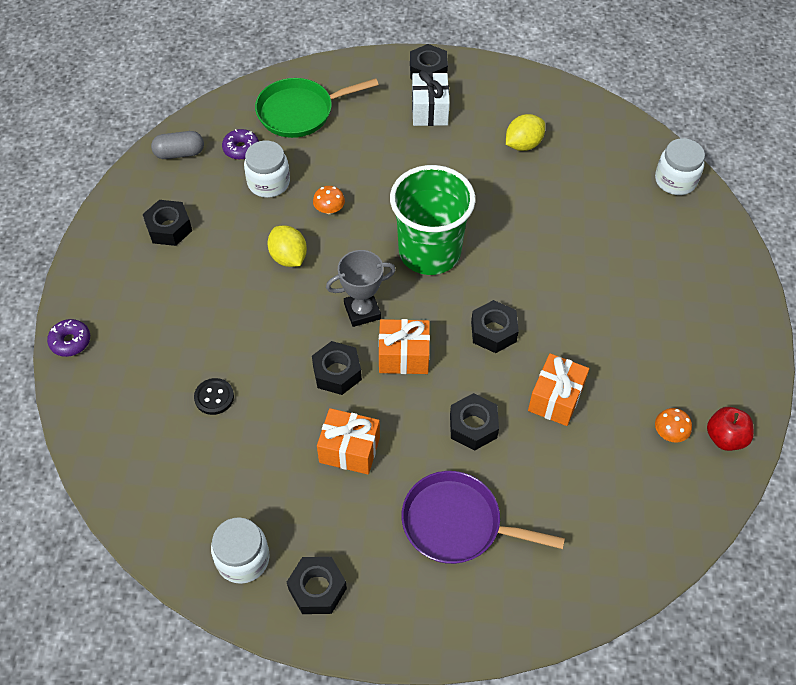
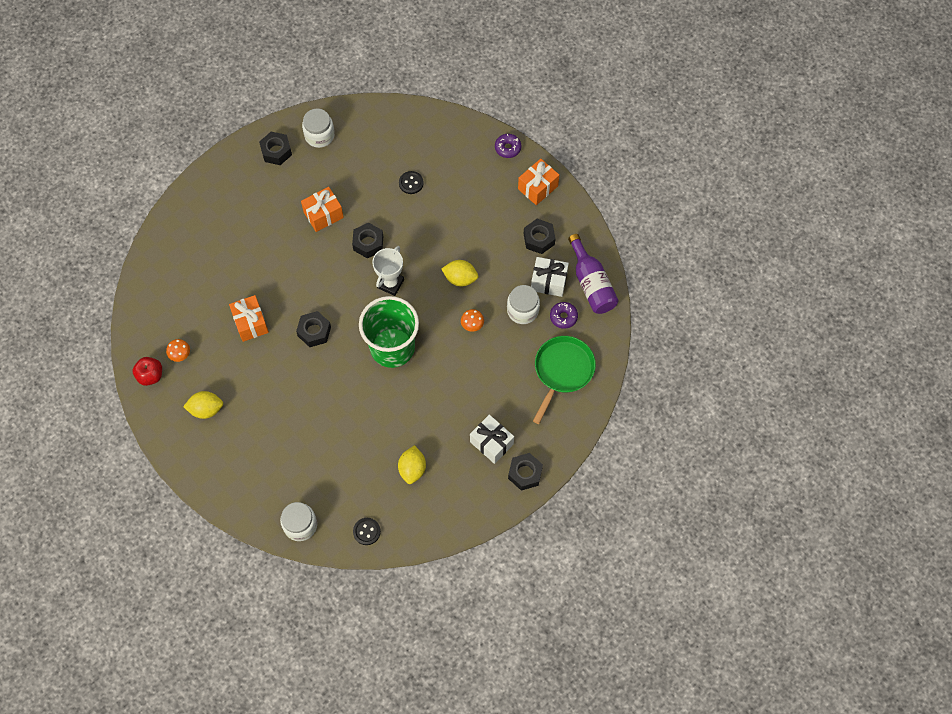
camera: 135 degrees right, 10 degrees up
(179, 153) = (591, 284): grey capsule -> purple bottle
(213, 186) = (548, 282): none -> white gift
(362, 311) = (390, 284): grey trophy -> white trophy
(403, 356) = (345, 279): orange gift -> orange gift (538, 187)
(457, 523) = (243, 226): purple pan -> none
(473, 426) = (277, 274): black nut -> none
(615, 132) = (366, 531): none -> black button
(686, 350) = (206, 409): none -> yellow lemon

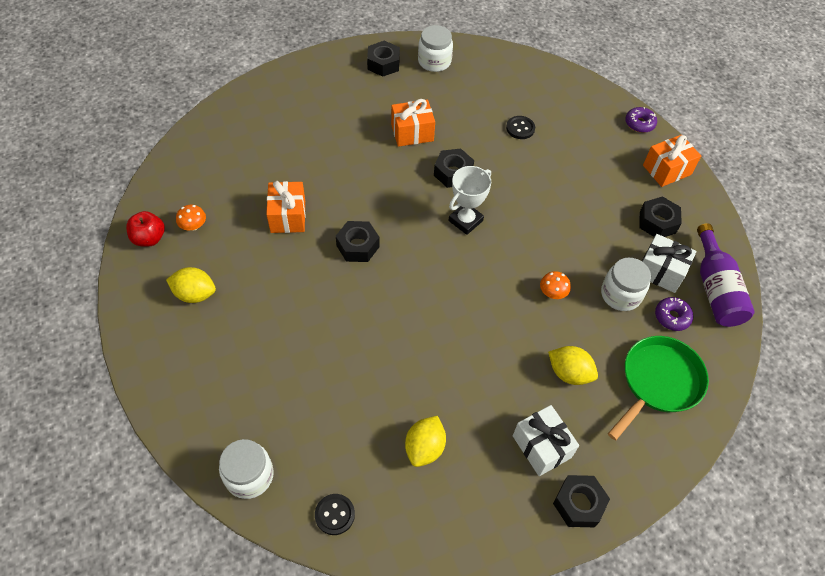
camera: 15 degrees right, 10 degrees down
(392, 347) = (445, 290): green cup -> none
(460, 278) = (551, 238): yellow lemon -> yellow lemon (569, 373)

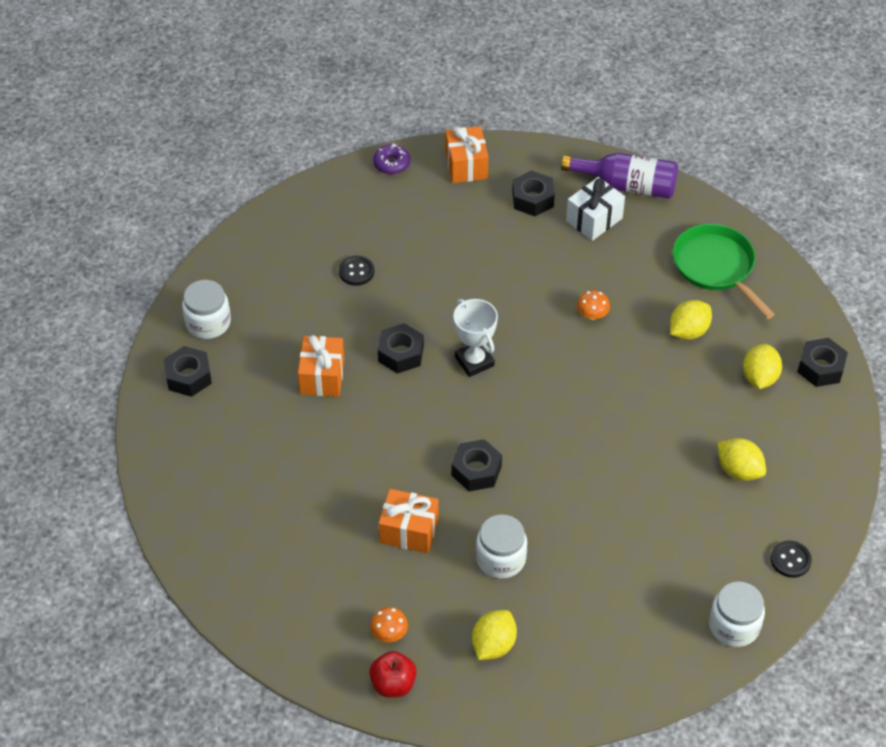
camera: 70 degrees left, 5 degrees down
(541, 446) = (759, 377): white gift -> yellow lemon
(620, 294) = (611, 261): white jar -> white jar (501, 558)
(672, 317) = (649, 230): purple donut -> none

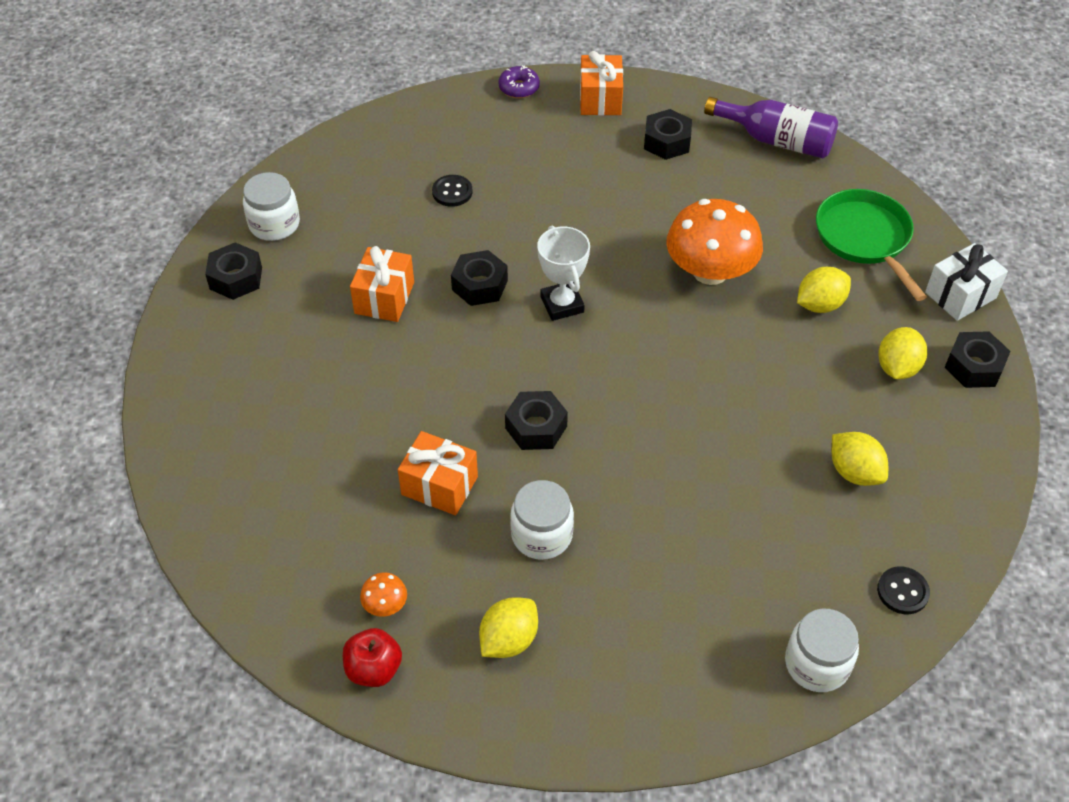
camera: 10 degrees right, 0 degrees up
(592, 314) = (710, 271): orange mushroom -> orange mushroom, size x2.44
(594, 219) = (732, 171): white gift -> white gift (960, 295)

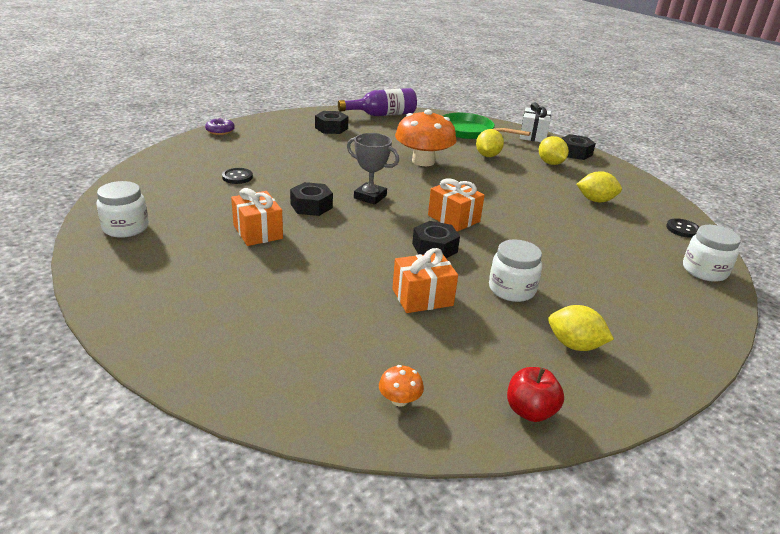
camera: 45 degrees left, 20 degrees down
(236, 278) = (128, 263): black nut -> none
(385, 605) = (482, 372): orange mushroom -> orange mushroom (399, 400)
(509, 640) = (574, 345): yellow lemon -> yellow lemon turned 60 degrees counterclockwise
(562, 304) = (370, 197): white trophy -> grey trophy
(600, 99) = (273, 124): orange gift -> orange gift (453, 218)

